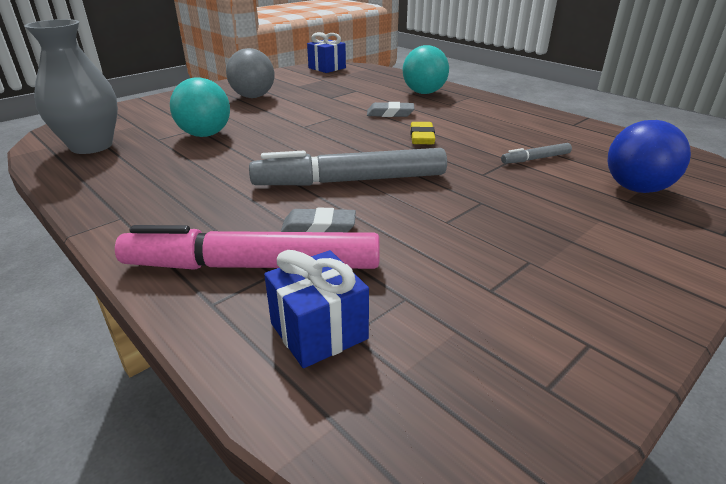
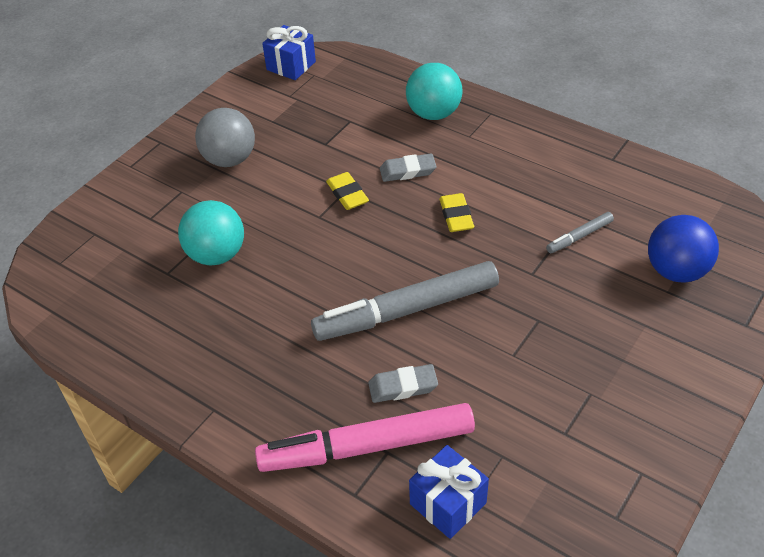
camera: 10 degrees left, 15 degrees up
(91, 146) = (102, 301): grey vase -> none
(334, 119) = (347, 194): none -> yellow eraser

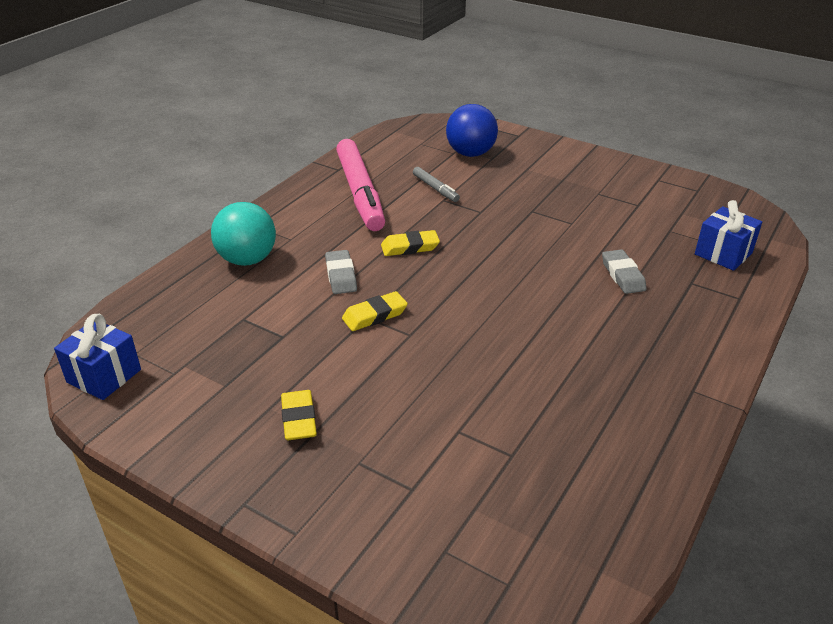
camera: 95 degrees left, 10 degrees down
(216, 255) = (476, 412): turquoise ball -> none
(229, 159) = (299, 419): grey ball -> yellow eraser
(367, 447) = (691, 293): pink marker -> pink marker (360, 193)
(407, 310) = (535, 274): grey marker -> none

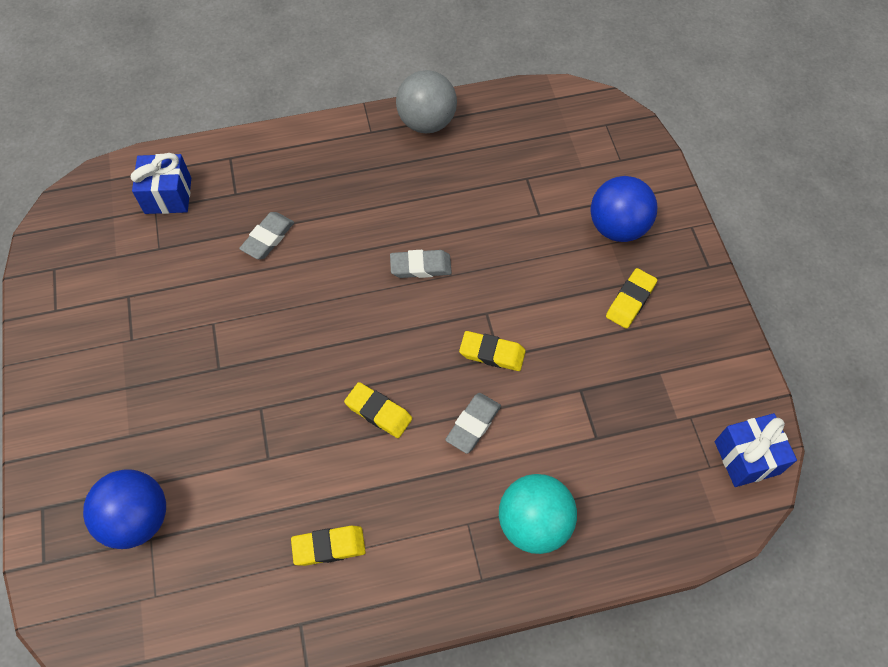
camera: 135 degrees left, 25 degrees up
(360, 193) = (329, 547): pink marker -> yellow eraser
(373, 473) = (617, 227): none -> blue ball
(435, 188) = (252, 484): grey marker -> none
(498, 328) = (420, 266): none -> grey eraser
(668, 435) = (427, 122): none -> grey ball

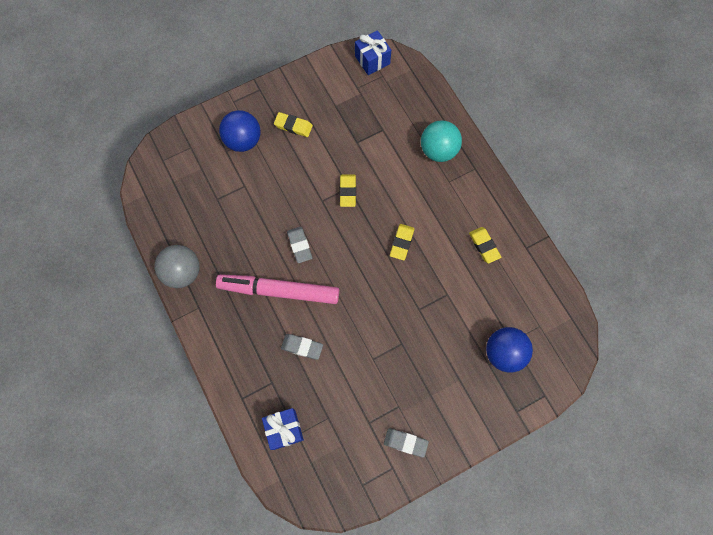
camera: 105 degrees left, 10 degrees up
(360, 226) = (279, 291): none -> pink marker
(473, 424) = (394, 191): grey eraser -> grey eraser (405, 442)

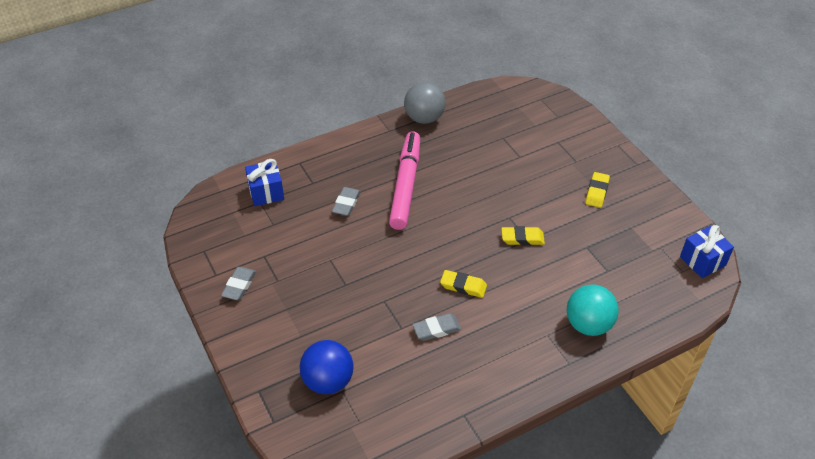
camera: 90 degrees right, 25 degrees down
(243, 140) = (572, 154): blue ball -> none
(299, 245) = (455, 200): grey eraser -> grey eraser (436, 329)
(484, 246) = (463, 367): yellow eraser -> none

